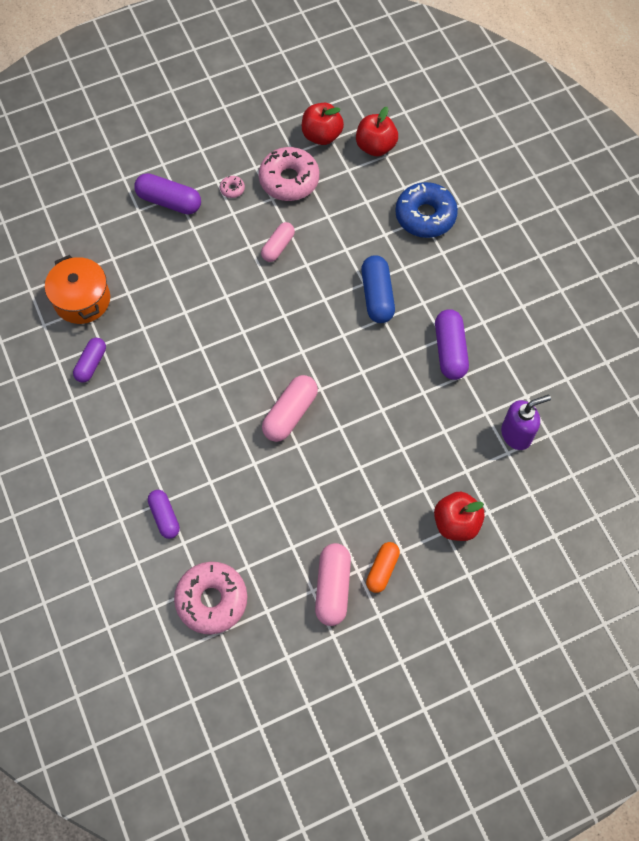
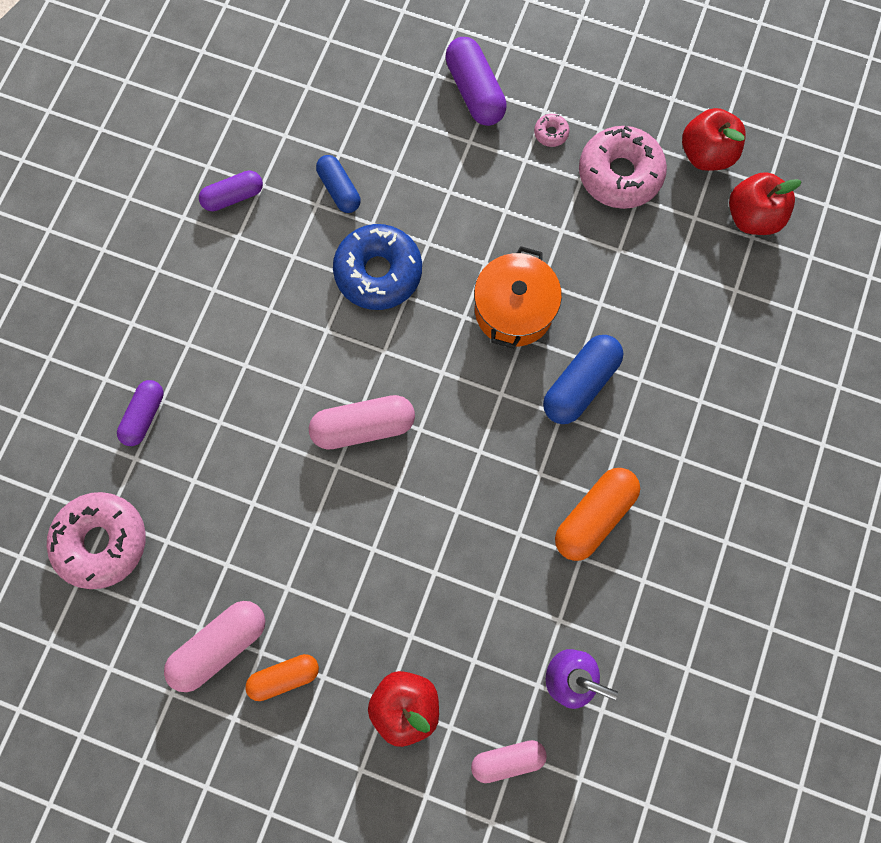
camera: 45 degrees right, 10 degrees up
(82, 300) = (290, 123): orange pot -> orange pot (513, 310)
(148, 310) = (339, 190): none -> blue capsule
(278, 247) = (533, 237): pink capsule -> pink capsule (507, 759)
(425, 216) = (725, 343): blue donut -> blue donut (378, 272)
(450, 350) = (594, 516): purple capsule -> orange capsule

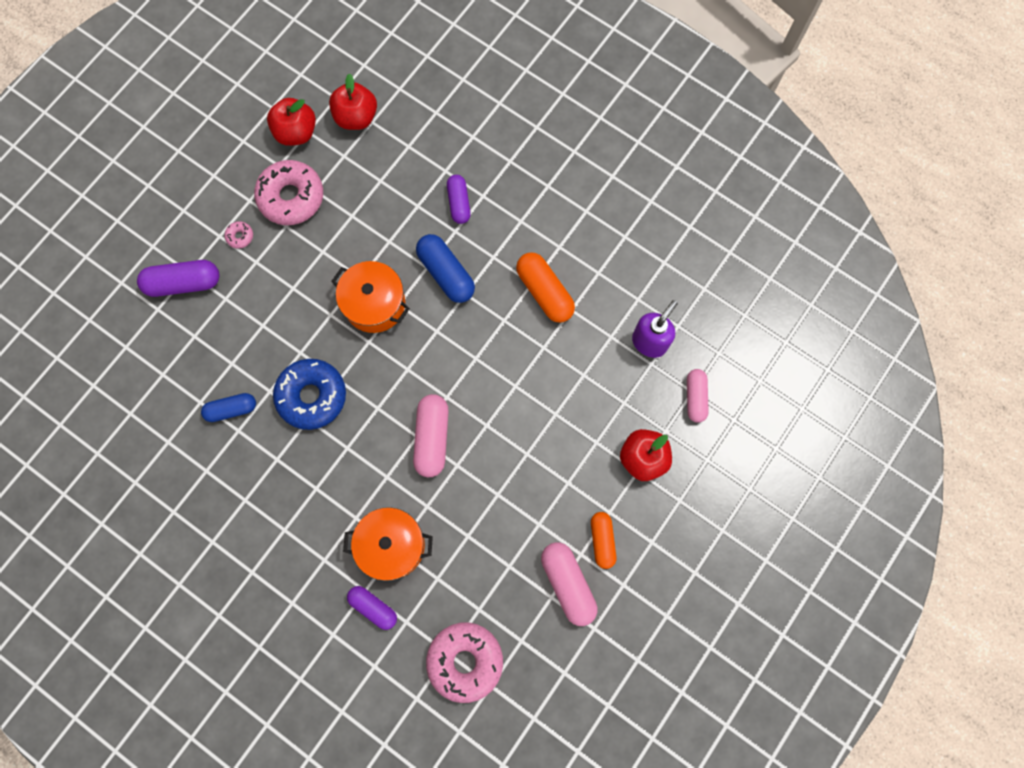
camera: 75 degrees left, 0 degrees up
(222, 416) = (392, 545): none -> orange pot
(233, 197) = (208, 496): purple capsule -> purple capsule (459, 203)

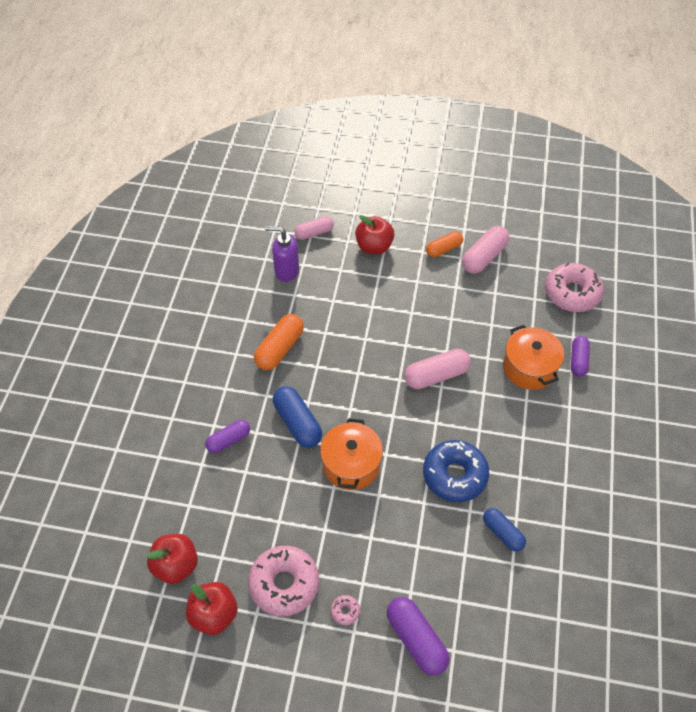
camera: 115 degrees left, 20 degrees down
(446, 273) = (297, 423): blue capsule -> blue capsule turned 60 degrees counterclockwise

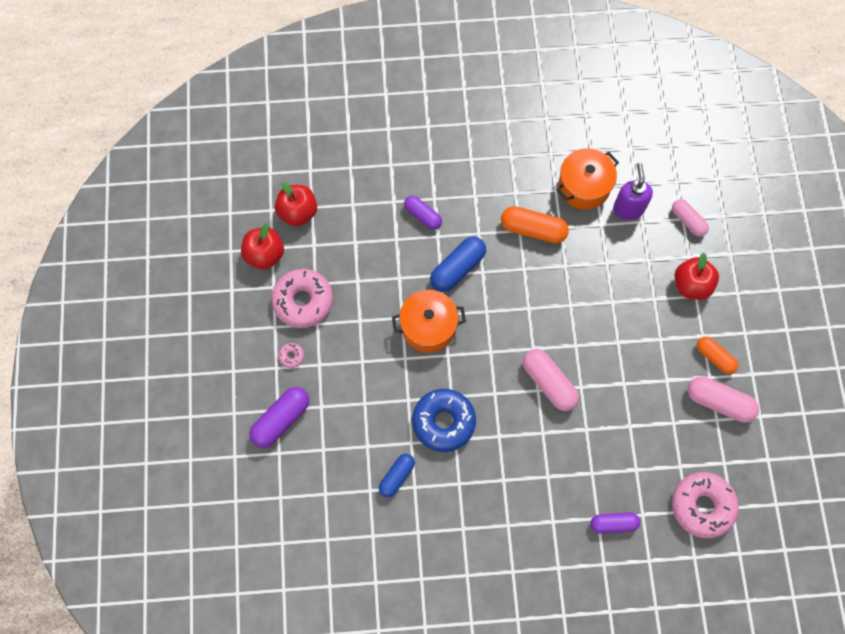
camera: 75 degrees right, 15 degrees up
(529, 367) = (588, 474): orange pot -> orange pot (584, 186)

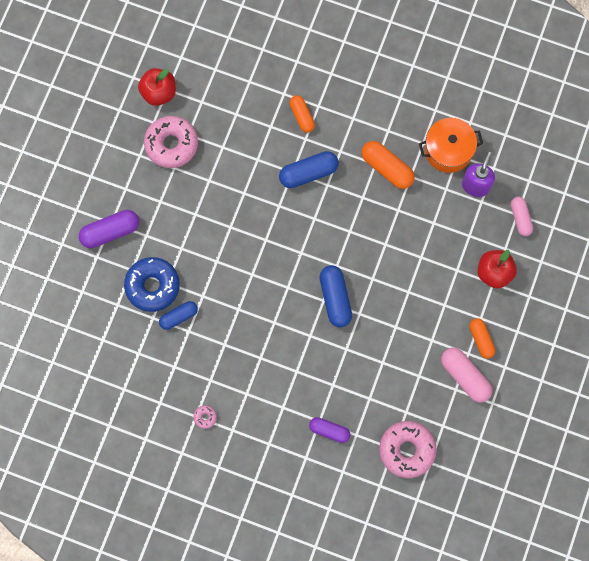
camera: 25 degrees right, 5 degrees up
(291, 356) = (142, 185): pink donut -> pink donut (205, 417)
(298, 212) = (202, 69): red apple -> none
(422, 216) = (302, 116): purple capsule -> orange capsule
(428, 327) = (261, 210): orange pot -> none
(443, 422) = (236, 291): blue donut -> blue donut (152, 286)
(549, 383) = (335, 298): pink capsule -> blue capsule

